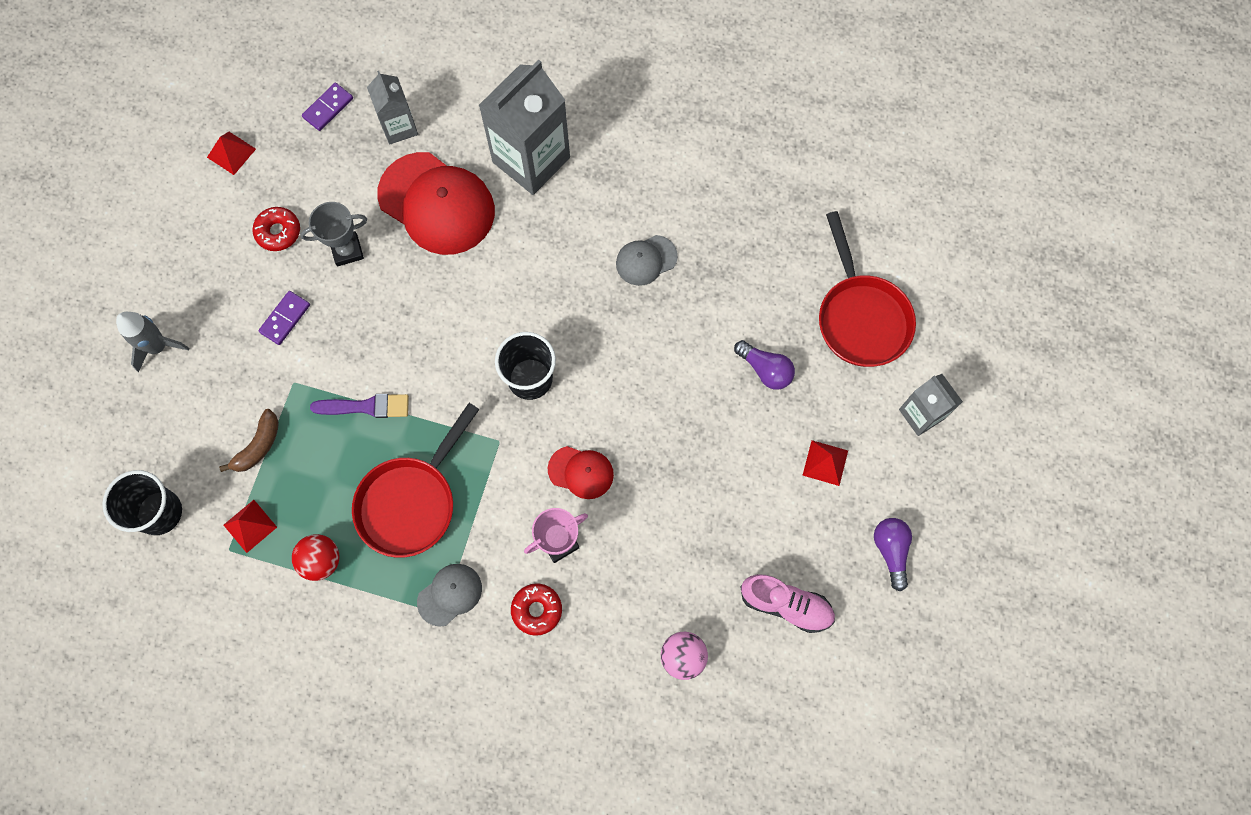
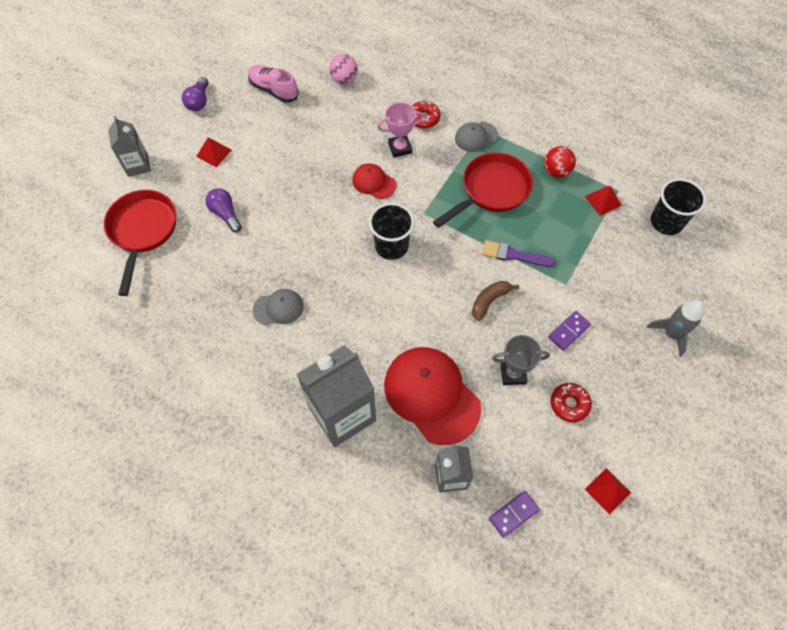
camera: 165 degrees left, 10 degrees down
(258, 446) = (594, 247): brown banana -> brown banana (489, 301)

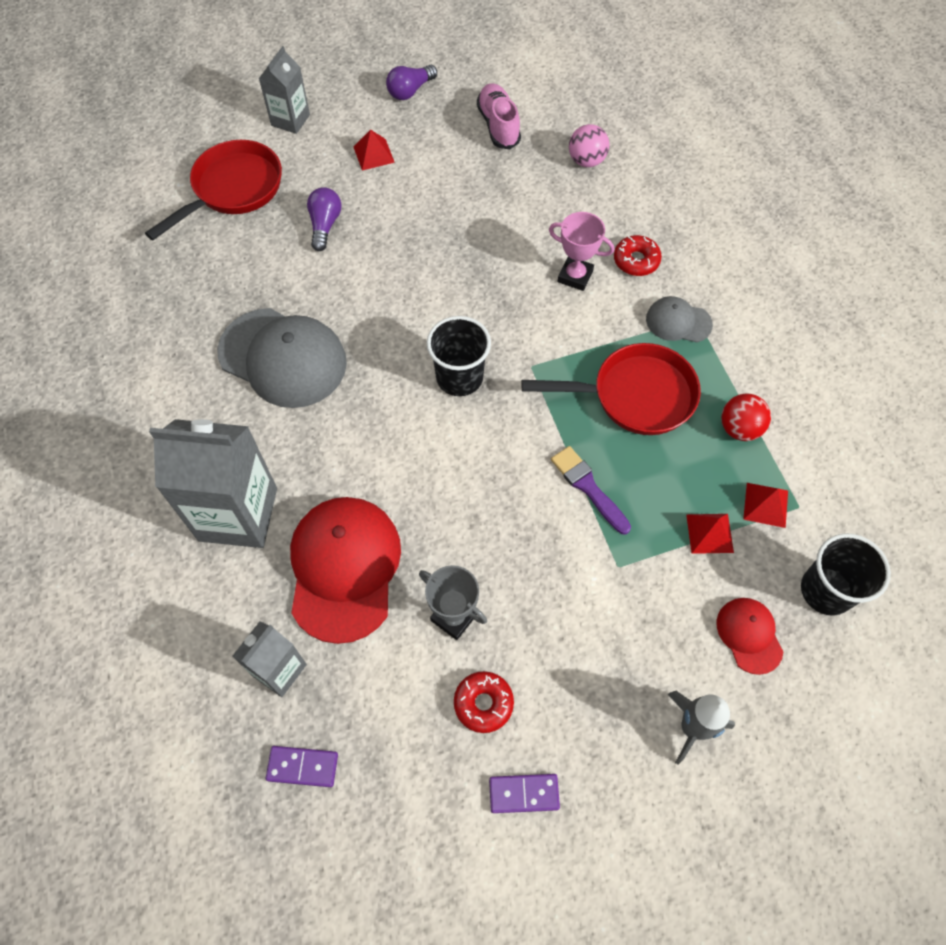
camera: 40 degrees right, 0 degrees up
(278, 308) = (283, 358): grey cap -> grey cap, size x1.99
(374, 182) = (508, 295): red cap -> red cap (749, 635)
(489, 301) = (508, 517): brown banana -> none
(568, 331) = (566, 622): purple domino -> purple domino (524, 793)
(607, 490) = (429, 836): red pyramid -> red pyramid (709, 533)

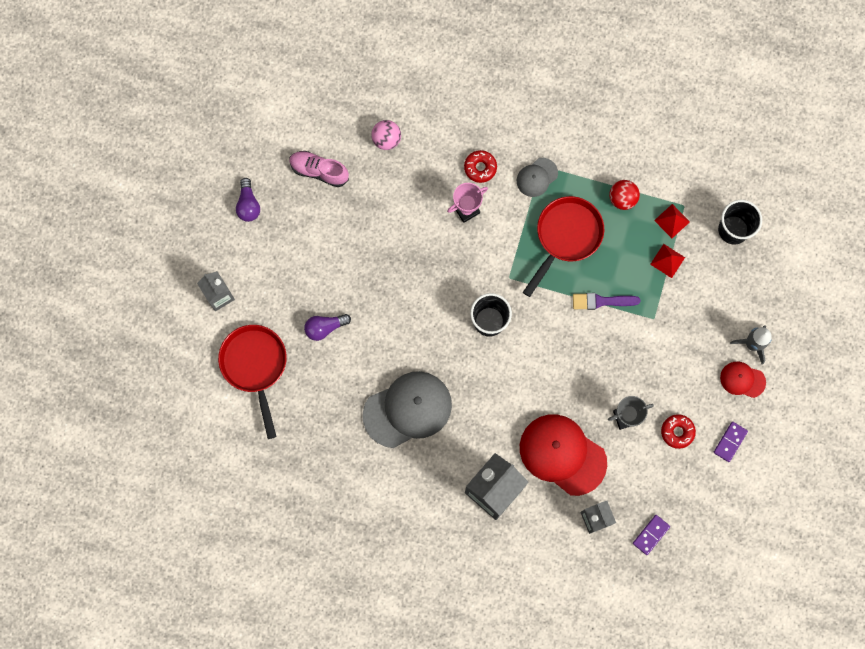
camera: 55 degrees left, 15 degrees up
(325, 225) = (325, 327): purple light bulb -> purple light bulb turned 60 degrees counterclockwise
(374, 154) = (287, 262): red pyramid -> none
(749, 635) = (729, 284): red cap -> red cap (742, 380)

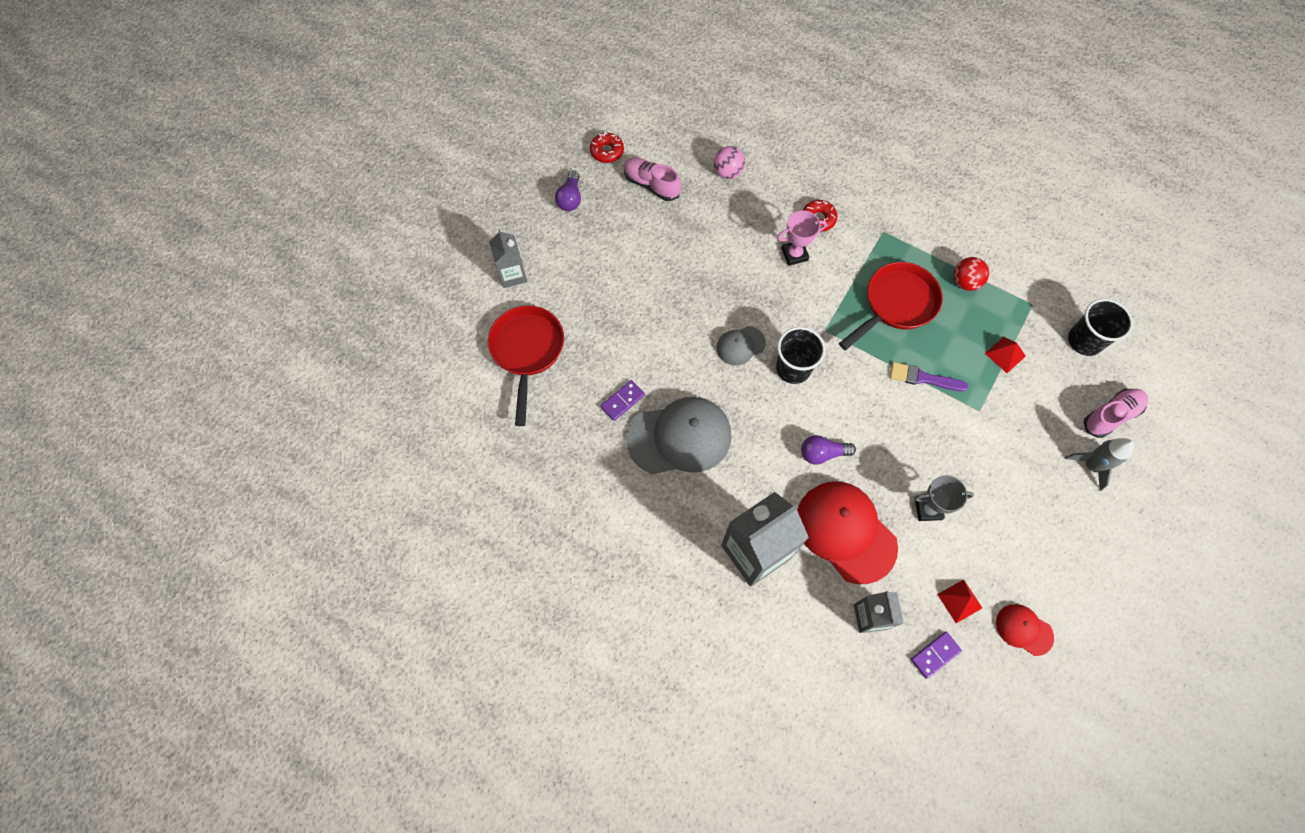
camera: 15 degrees right, 10 degrees down
(325, 327) = (613, 331): purple light bulb -> purple light bulb (822, 453)
(537, 177) = (876, 241): grey cap -> grey cap (740, 346)
(672, 221) = (1016, 316): red pyramid -> red pyramid (959, 601)
(677, 432) = (987, 541): red donut -> red donut (607, 151)
(730, 442) = (1049, 569): purple domino -> purple domino (622, 401)
(742, 380) = (1074, 502): red cap -> red cap (1024, 629)
(763, 295) = (1110, 416): none -> pink shoe

